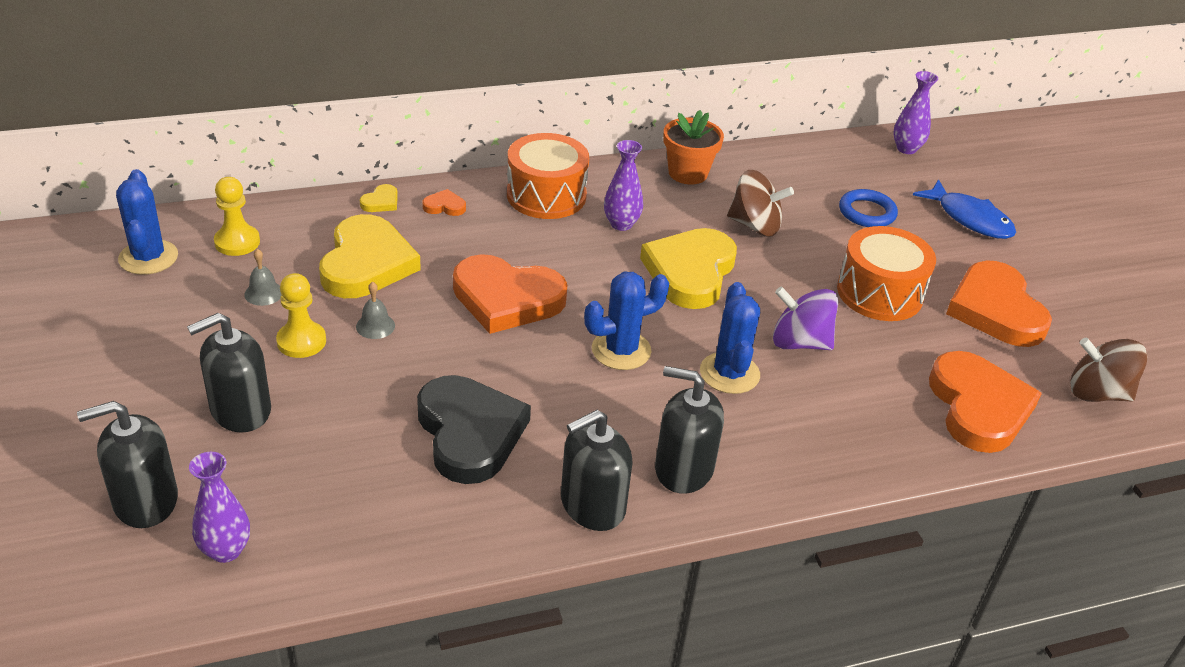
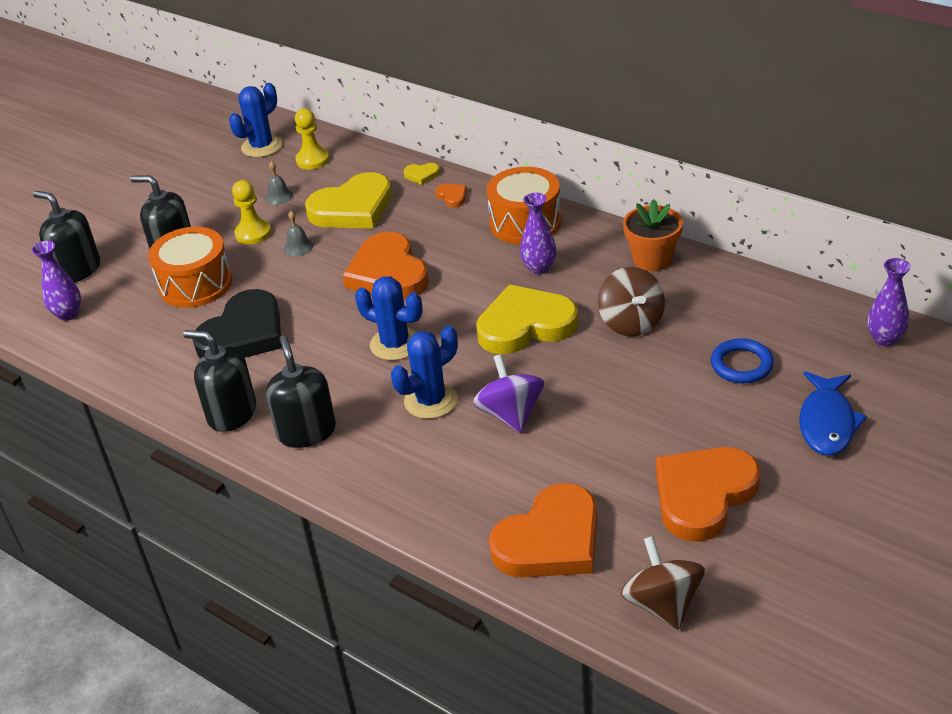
camera: 60 degrees right, 0 degrees up
(879, 293) = (633, 423): orange drum -> orange drum (195, 284)

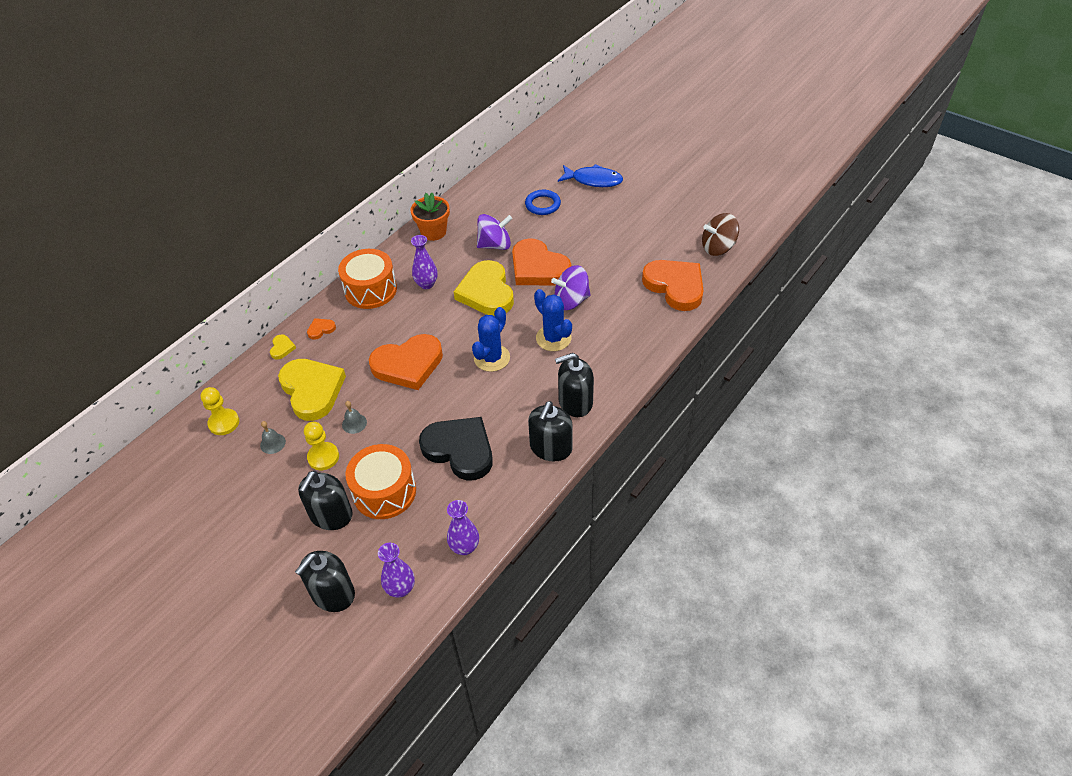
camera: 90 degrees left, 10 degrees up
(261, 146) = (181, 464): blue cactus -> none
(631, 322) = (495, 245): brown spinning top -> purple spinning top
(703, 495) = (644, 228): orange heart -> orange heart (538, 268)
(885, 339) = (531, 153): purple vase -> purple vase (464, 547)

